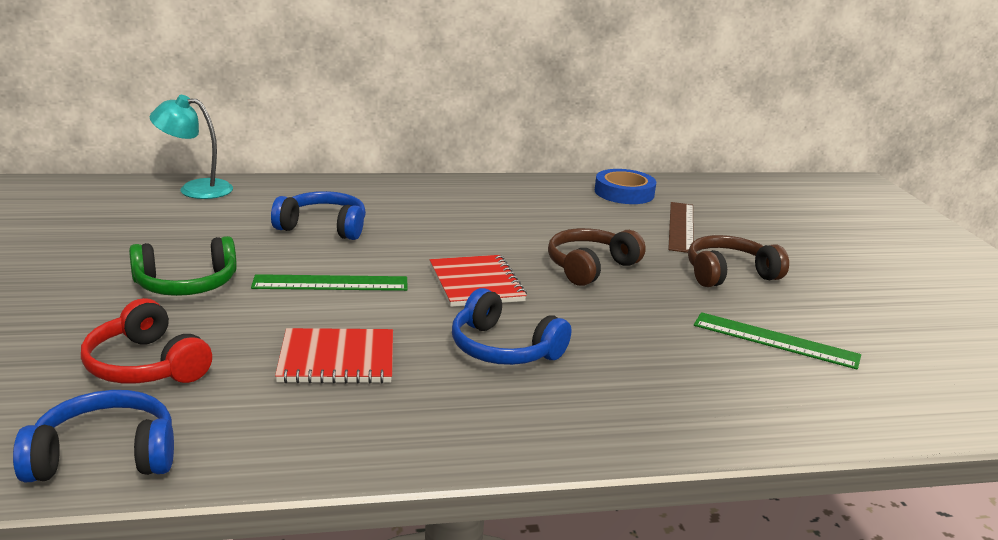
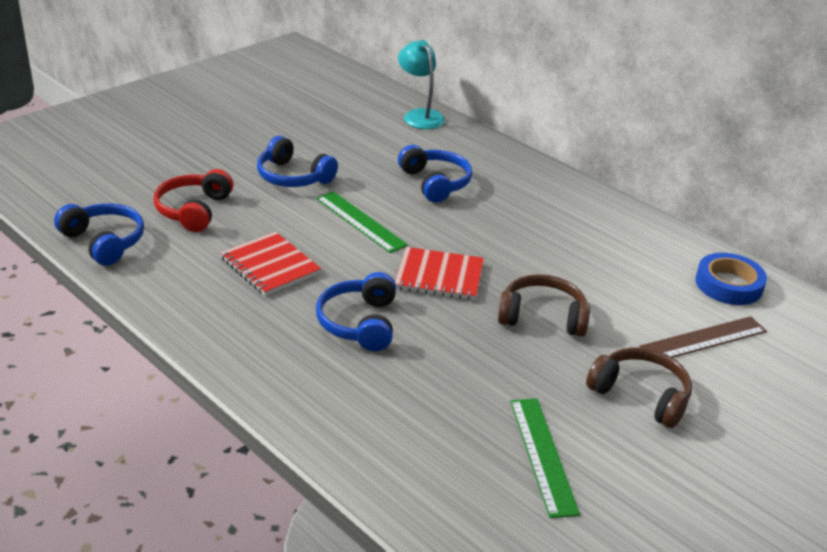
camera: 55 degrees right, 10 degrees up
(186, 284) = (293, 177): green headphones -> blue headphones
(476, 283) = (439, 276): red notebook -> red notebook turned 60 degrees clockwise

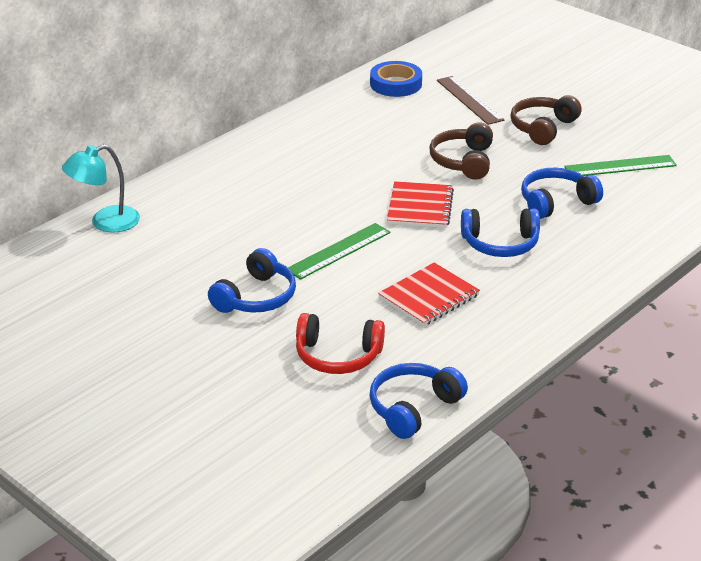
camera: 90 degrees left, 0 degrees up
(435, 183) = (257, 211): blue headphones -> blue headphones (556, 202)

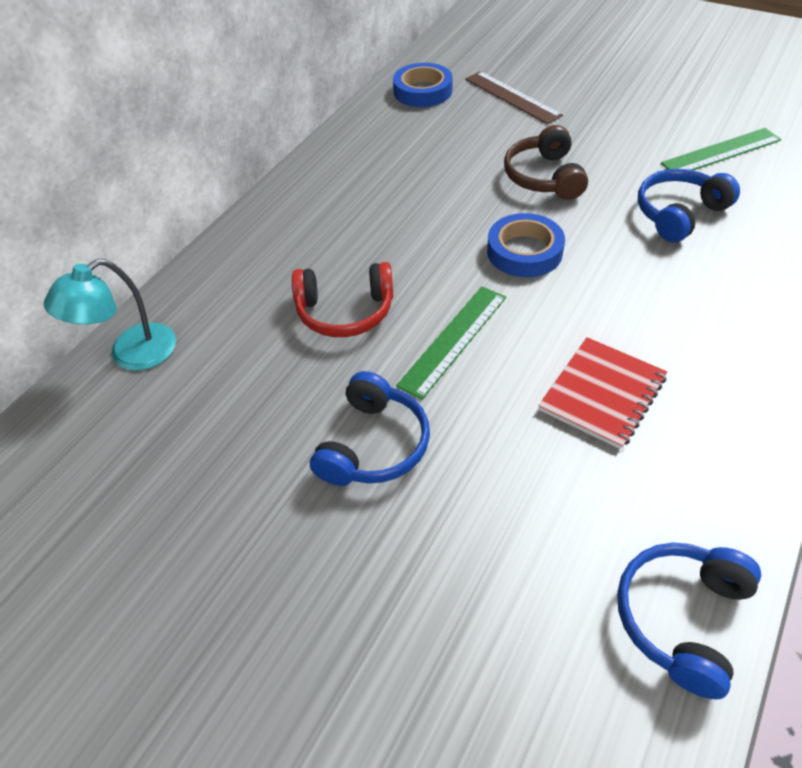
camera: 10 degrees left, 15 degrees up
(338, 356) = (528, 534): red headphones -> red headphones (345, 311)
(420, 207) = (524, 251): red notebook -> blue tape
(500, 244) = (647, 288): blue headphones -> none
(542, 128) = (609, 118): brown headphones -> none

